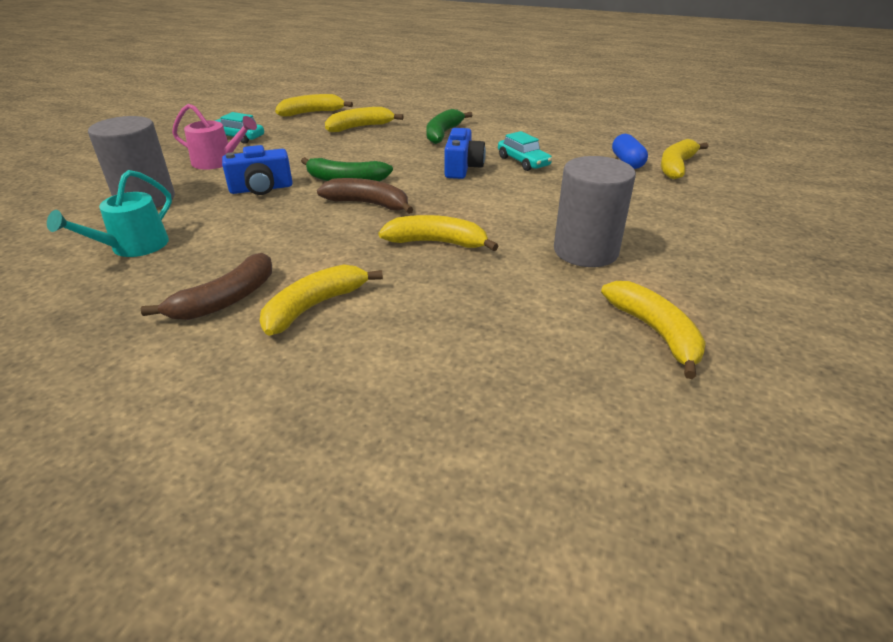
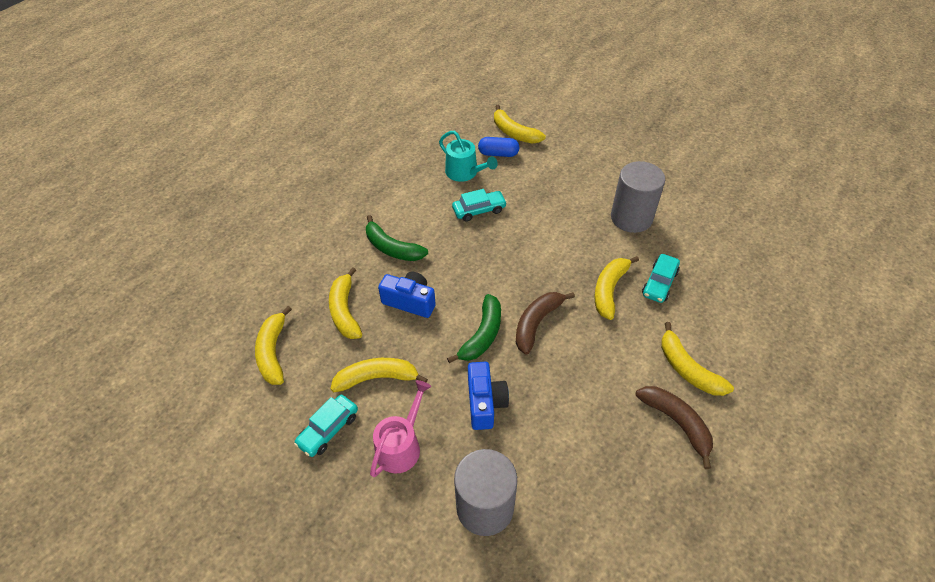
camera: 75 degrees left, 15 degrees up
(134, 247) = (586, 501): turquoise watering can -> turquoise watering can (464, 172)
(462, 168) = (480, 250): blue camera -> blue camera (410, 301)
(467, 278) = (659, 283): none -> turquoise car
(655, 332) = (719, 217): yellow banana -> yellow banana (377, 378)

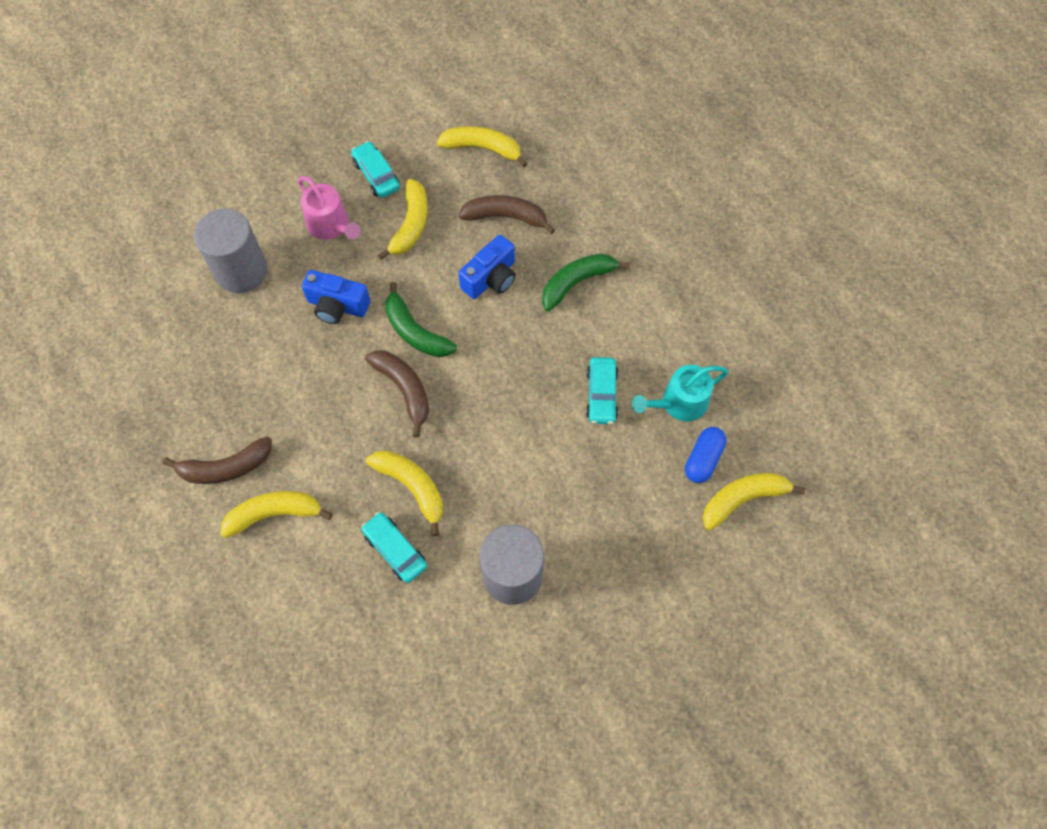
camera: 110 degrees right, 15 degrees up
(345, 311) = (506, 217): yellow banana -> brown banana

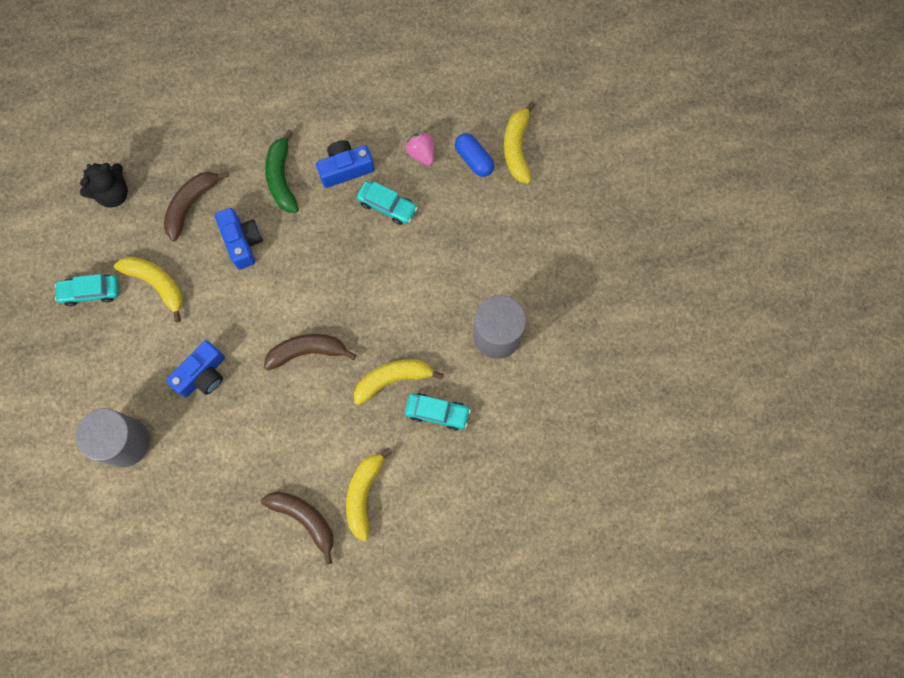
camera: 65 degrees left, 10 degrees up
(225, 467) = (304, 519): brown banana -> brown banana turned 60 degrees counterclockwise
(331, 225) = (120, 350): pink watering can -> none
(395, 550) = (437, 412): turquoise car -> turquoise car turned 150 degrees counterclockwise
(415, 331) = (260, 322): green banana -> none
(483, 148) = (113, 193): yellow banana -> black teddy bear
(620, 336) = (345, 168): none -> blue camera
(679, 403) = (422, 153): turquoise watering can -> pink strawberry

